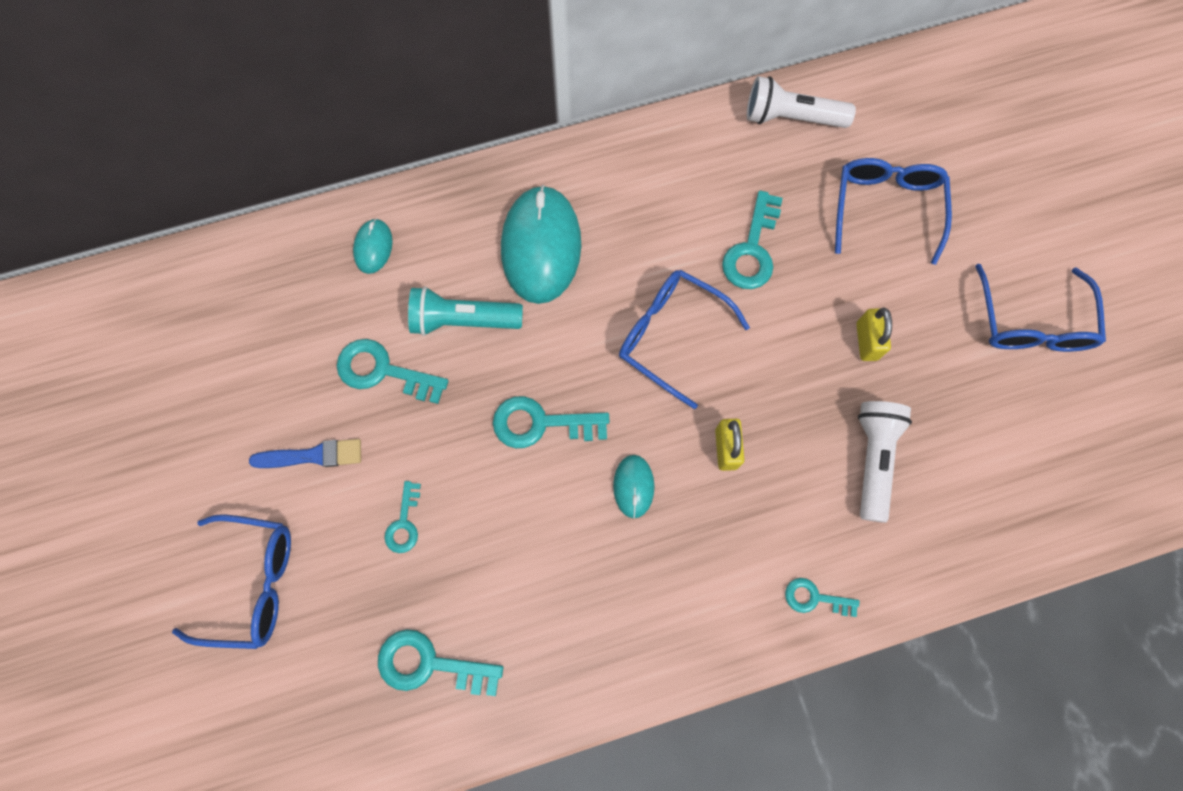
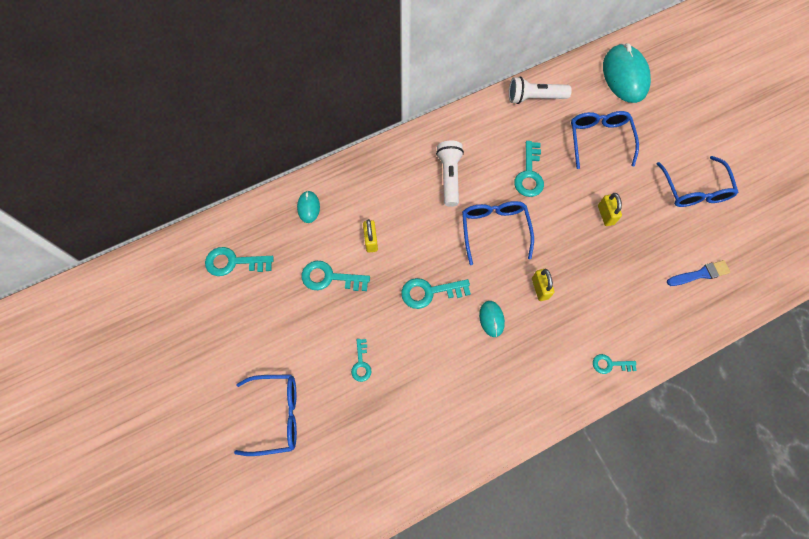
camera: 10 degrees left, 5 degrees down
(313, 455) = (298, 334): blue brush -> blue brush (700, 274)
(429, 664) = (394, 443): turquoise key -> turquoise key (233, 262)
(463, 320) = (371, 241): turquoise flashlight -> yellow padlock
(541, 246) = (407, 191): turquoise mouse -> turquoise mouse (625, 76)
(672, 336) = (494, 230): blue glasses -> blue glasses turned 60 degrees clockwise
(872, 459) = (624, 280): white flashlight -> white flashlight (449, 177)

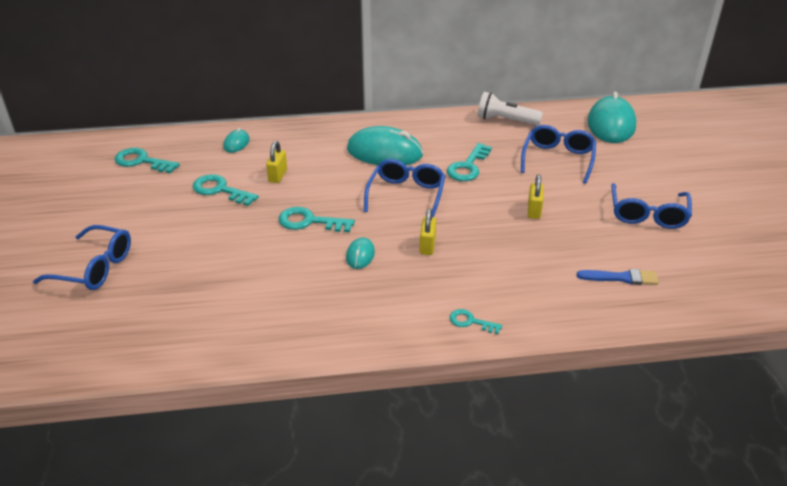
camera: 20 degrees right, 30 degrees down
(361, 364) = (204, 254): turquoise key -> none
(449, 177) = (384, 152): white flashlight -> turquoise mouse

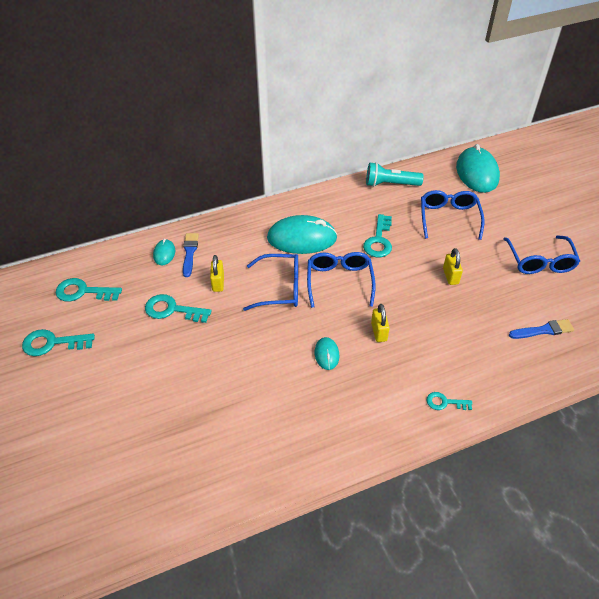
camera: 15 degrees left, 10 degrees up
(94, 267) = (92, 423): blue glasses -> blue glasses (279, 288)
(262, 146) = (189, 253): none -> blue brush
(309, 222) = (268, 328): turquoise key -> turquoise key (52, 343)
(505, 120) = (390, 184): white flashlight -> turquoise flashlight

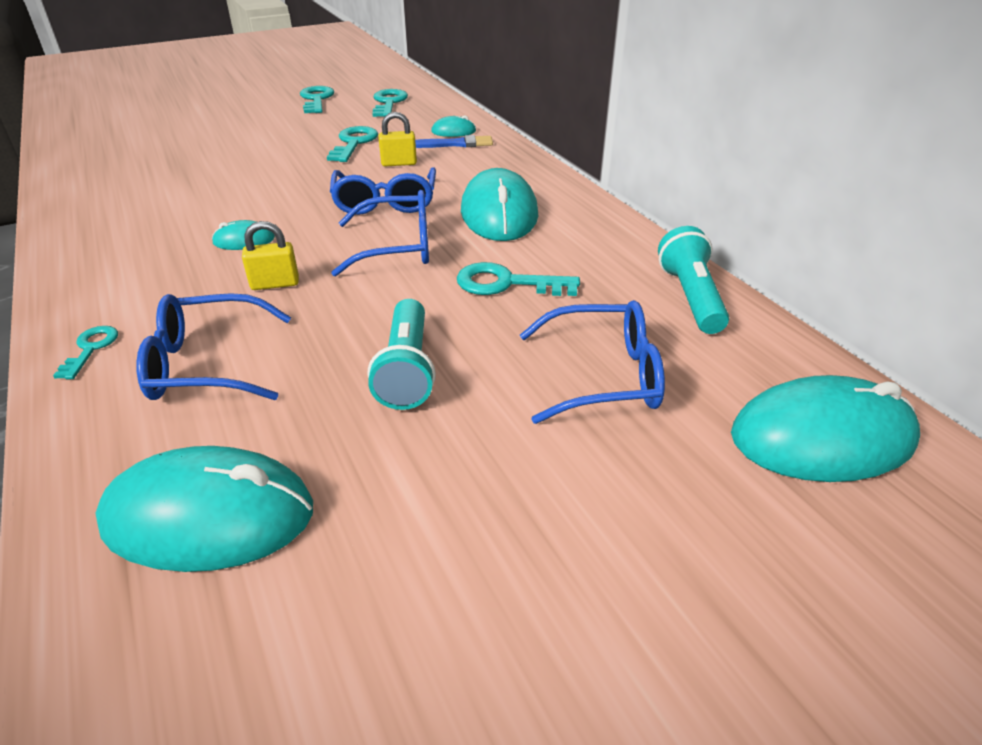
camera: 85 degrees right, 10 degrees down
(450, 276) = (407, 369): yellow padlock -> turquoise flashlight
(539, 261) = (464, 542): blue glasses -> blue glasses (208, 364)
(543, 330) = (209, 516): blue brush -> turquoise mouse

